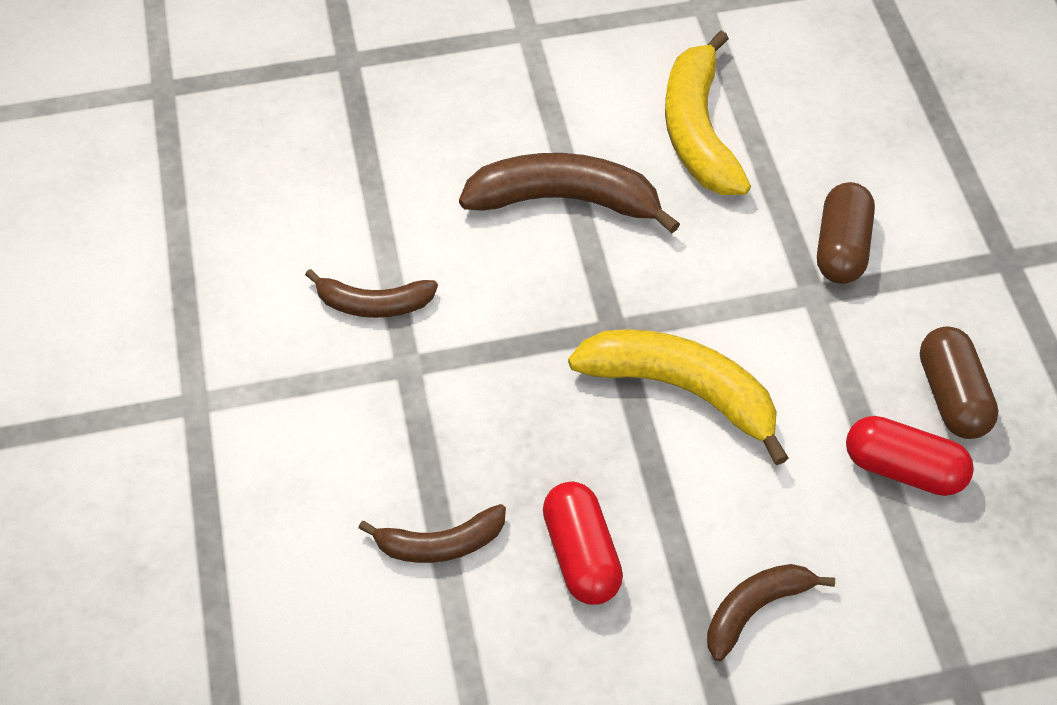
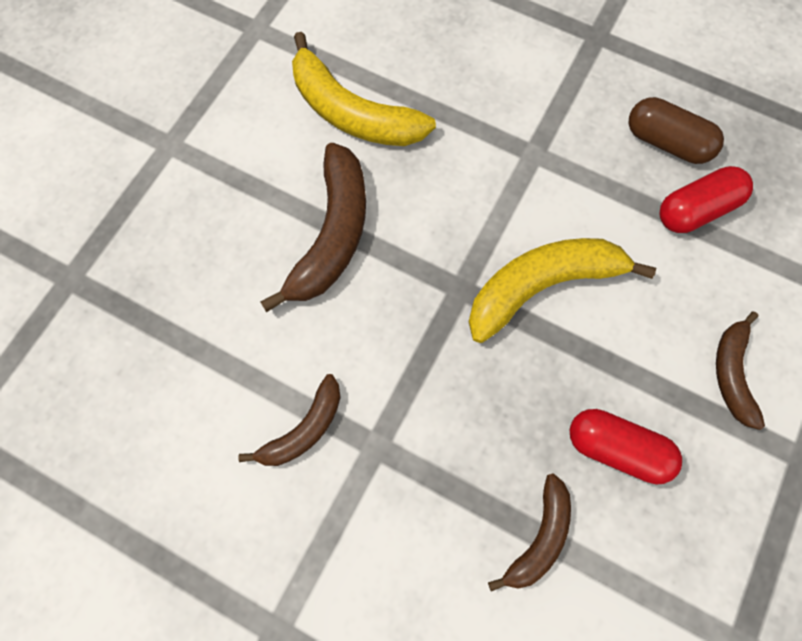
camera: 50 degrees left, 15 degrees up
(565, 200) = (332, 235): brown banana -> brown banana turned 150 degrees clockwise
(841, 247) = (514, 110): brown capsule -> none

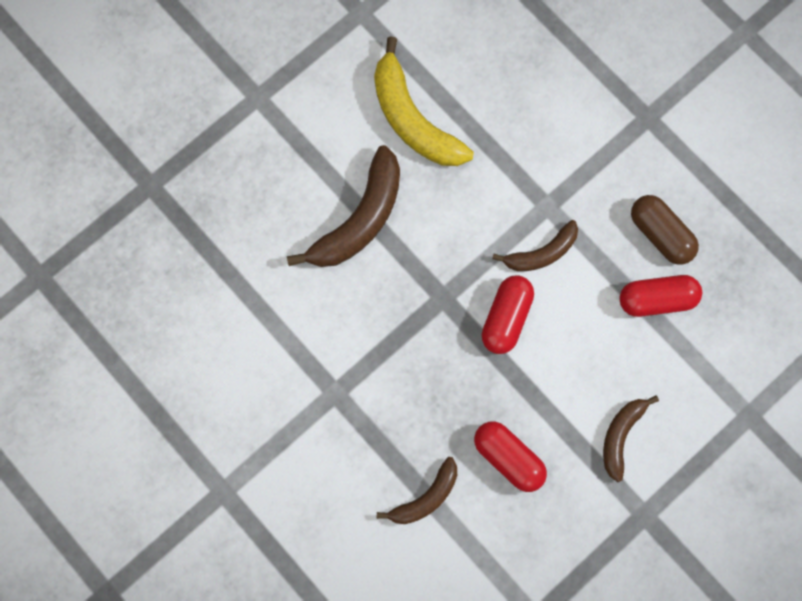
camera: 20 degrees right, 5 degrees up
(304, 429) = (287, 362): brown banana -> brown banana (541, 253)
(542, 286) = (506, 318): yellow banana -> red capsule

